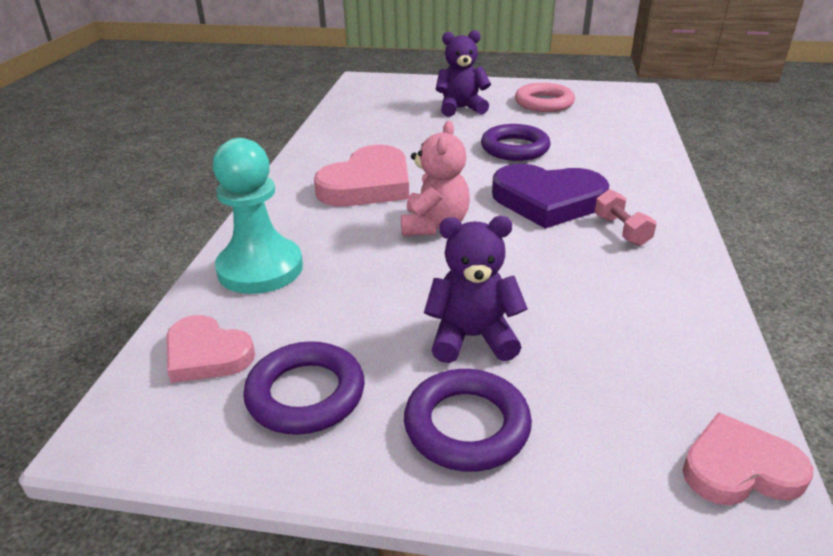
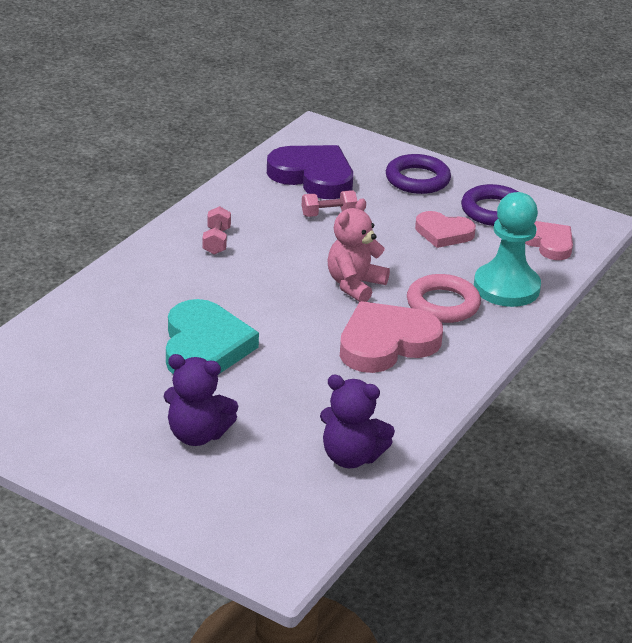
camera: 160 degrees left, 0 degrees up
(472, 337) = (386, 210): purple teddy bear -> purple teddy bear (351, 457)
(515, 148) = (204, 346): purple ring -> turquoise heart
(541, 305) = (328, 214): none -> pink dumbbell
(544, 103) = (84, 412): pink ring -> pink ring (443, 304)
(547, 201) = (241, 280): purple heart -> purple heart (313, 176)
(739, 468) = (309, 139): pink heart -> pink heart (443, 233)

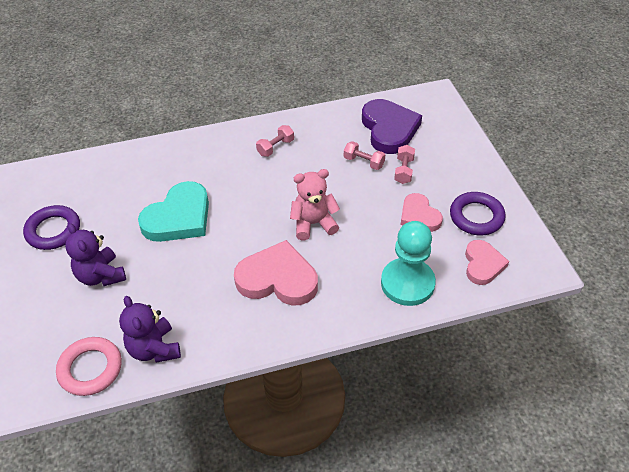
camera: 45 degrees right, 15 degrees up
(378, 204) = (403, 171): none -> pink dumbbell
(417, 179) = (454, 165): purple ring -> purple ring (53, 230)
(443, 304) = (349, 271): pink ring -> pink ring (90, 369)

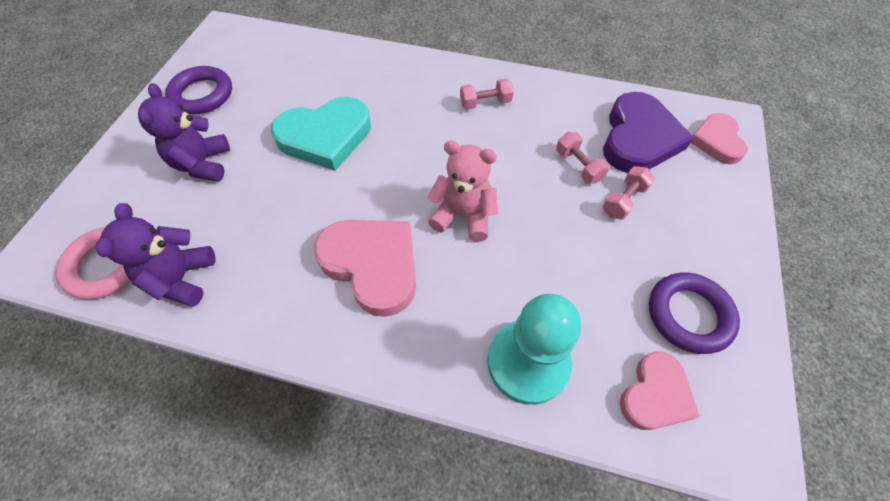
camera: 30 degrees right, 10 degrees up
(419, 216) = (606, 272): pink heart -> pink heart (716, 141)

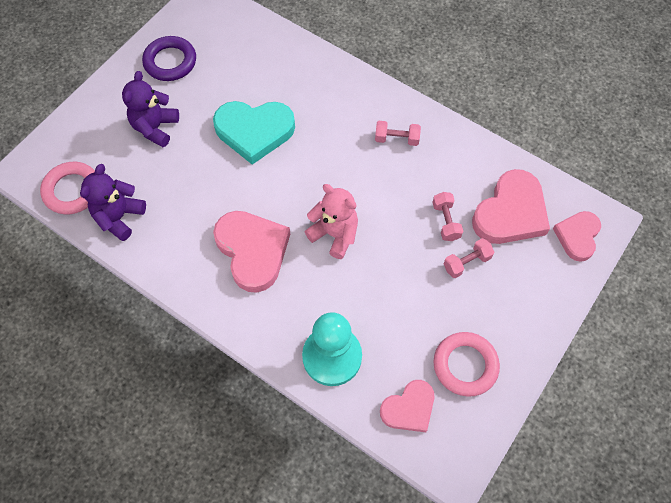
camera: 20 degrees right, 5 degrees up
(638, 138) = (510, 212): purple heart -> pink heart
(688, 315) = (465, 365): purple ring -> pink ring

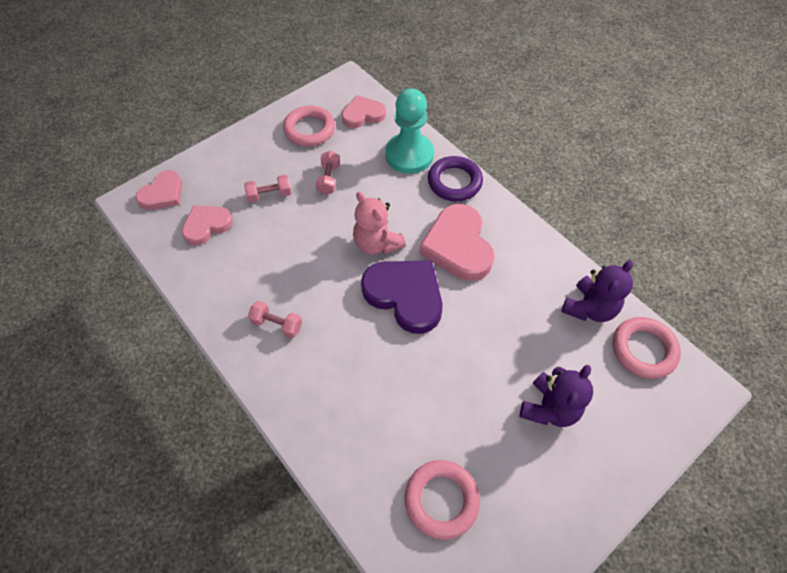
camera: 165 degrees left, 5 degrees down
(170, 62) = (526, 510): purple ring -> purple ring (454, 182)
(230, 55) = (441, 499): none -> pink ring
(254, 131) = (431, 373): turquoise heart -> none
(292, 189) = (405, 296): none -> purple heart
(446, 221) = (269, 231): pink dumbbell -> pink dumbbell (329, 179)
(510, 212) = (207, 225): pink heart -> pink heart, size x0.61

